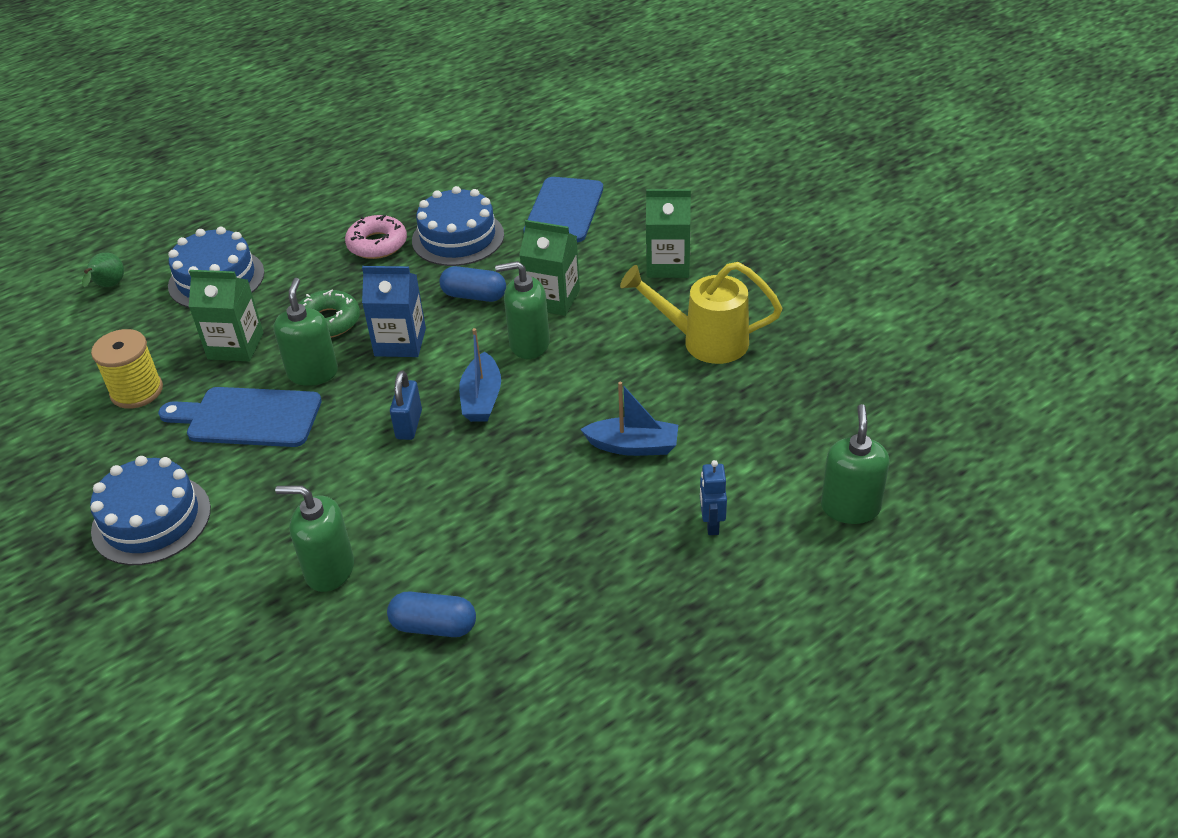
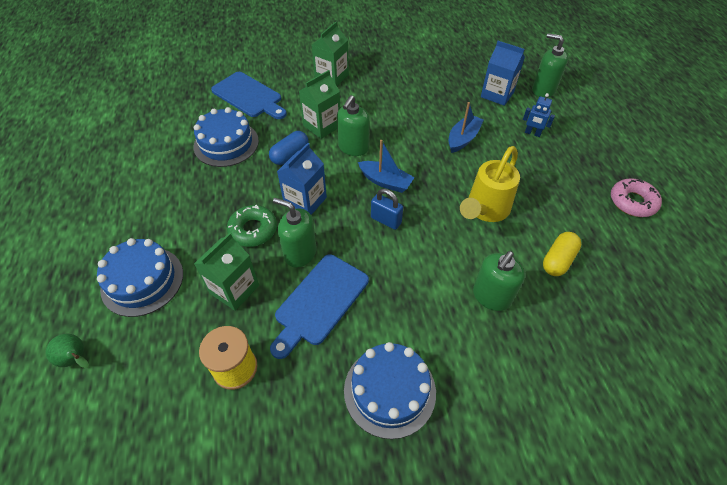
camera: 65 degrees left, 10 degrees up
(377, 244) = (193, 181): pink donut -> pink donut (632, 202)
(434, 626) = (558, 260): blue capsule -> yellow capsule
(704, 341) = (402, 88): yellow watering can -> yellow watering can (485, 210)
(783, 452) = (497, 94): none -> blue carton

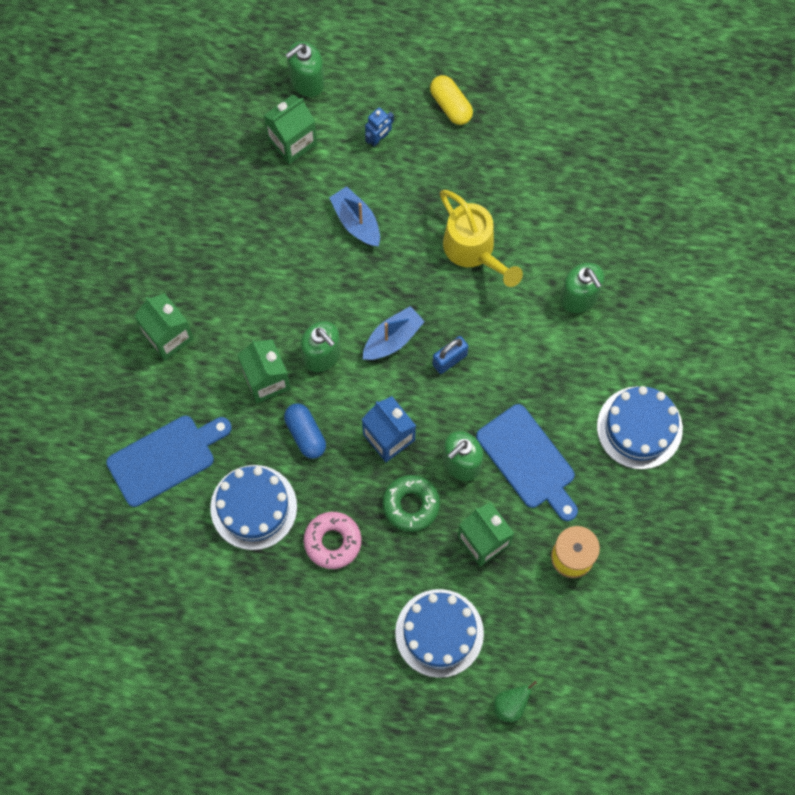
camera: 70 degrees left, 20 degrees up
(497, 94) = (292, 141): blue carton -> green carton
(558, 260) = (561, 213): yellow capsule -> yellow capsule (450, 105)
(632, 202) = (519, 96): pink donut -> pink donut (332, 541)

